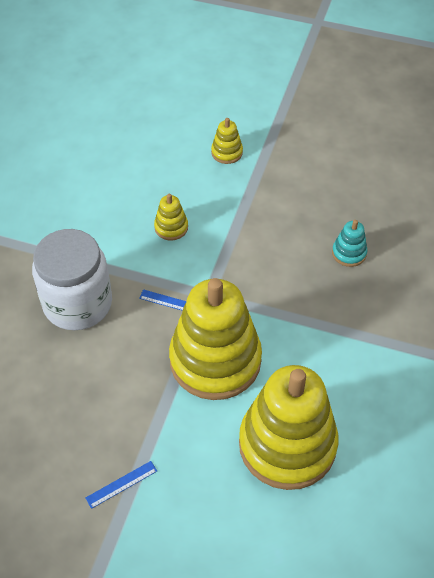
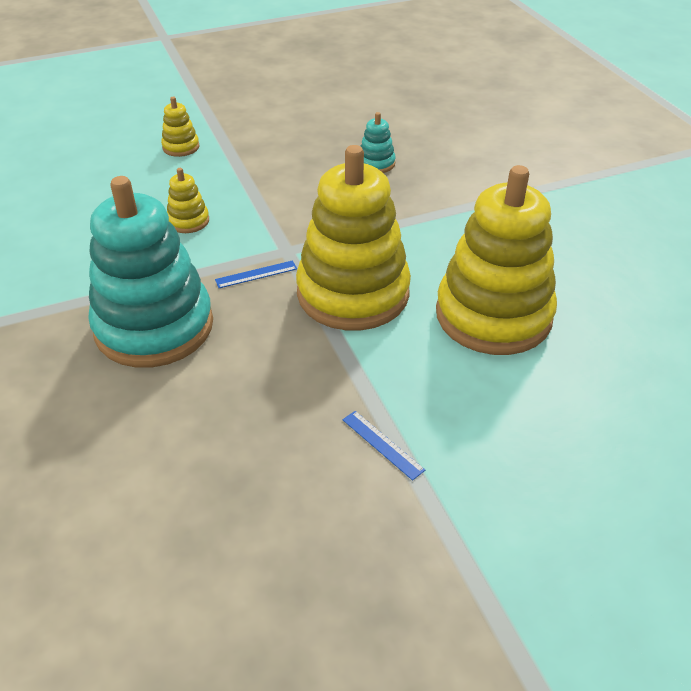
camera: 40 degrees left, 10 degrees down
(77, 303) = (154, 326): white jar -> turquoise stacking toy
(121, 484) = (382, 444): blue ruler -> blue ruler turned 60 degrees counterclockwise

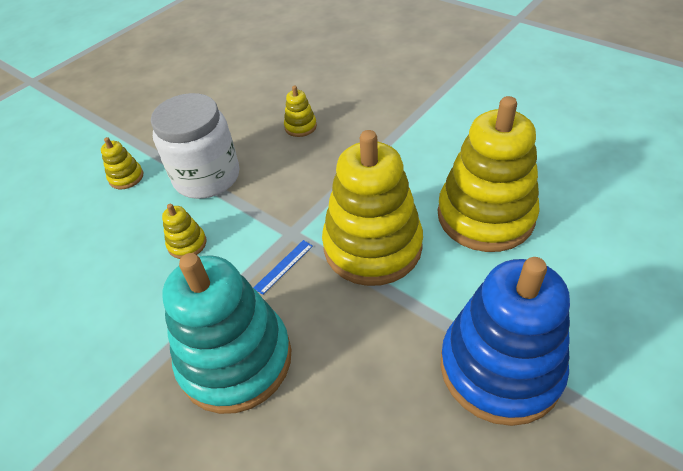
camera: 25 degrees left, 5 degrees up
(250, 174) = (207, 177): none -> white jar
(376, 163) = (300, 126): turquoise stacking toy -> yellow stacking toy
(382, 444) = (500, 368): blue ruler -> blue stacking toy

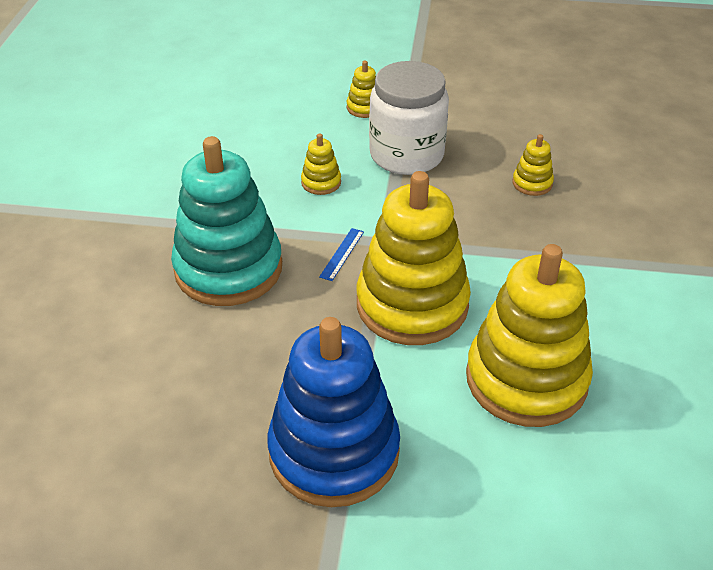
camera: 55 degrees right, 5 degrees down
(283, 266) = (342, 254): blue ruler -> blue ruler turned 75 degrees counterclockwise

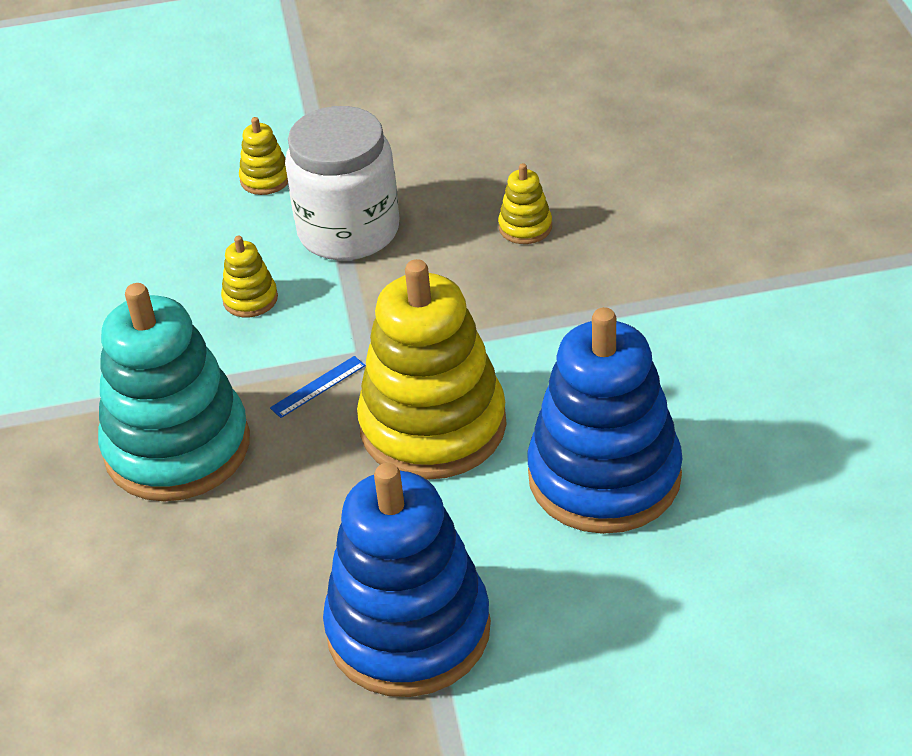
camera: 15 degrees left, 0 degrees up
(342, 254) = (318, 387): blue ruler -> blue ruler turned 45 degrees clockwise
(526, 379) = (604, 476): yellow stacking toy -> blue stacking toy

